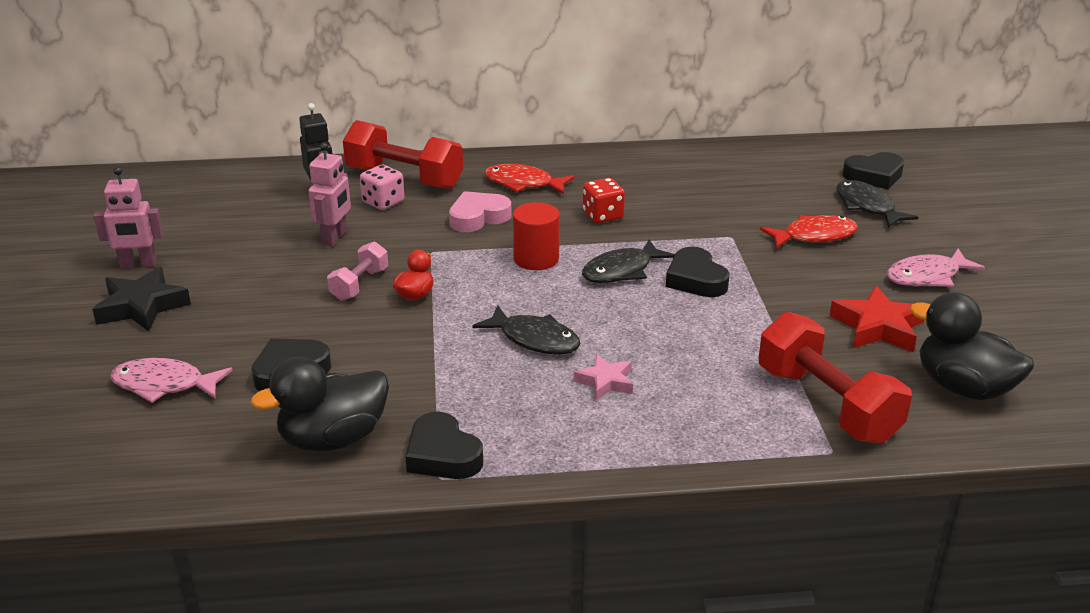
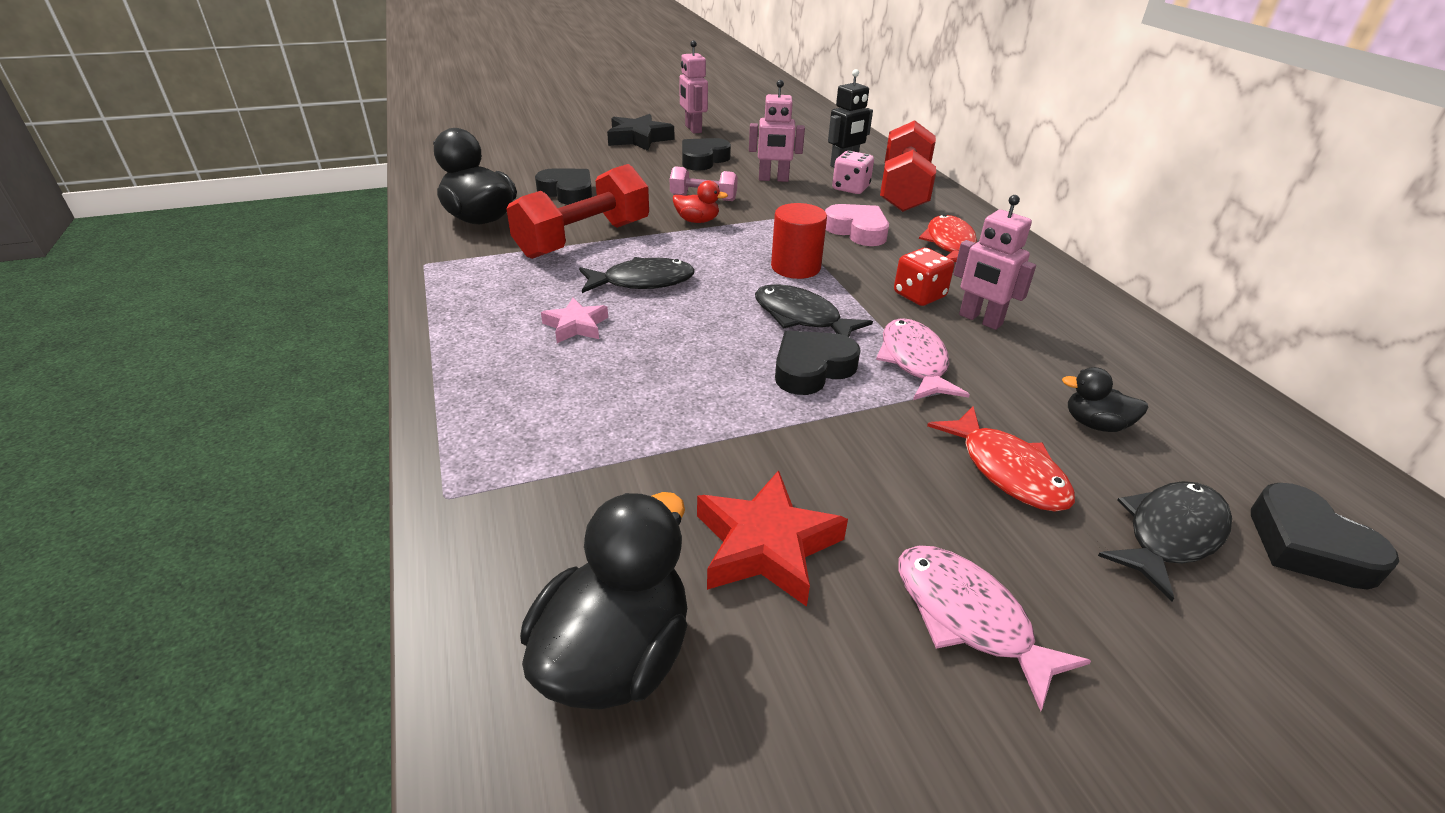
camera: 75 degrees right, 5 degrees up
(164, 385) = (543, 160): pink fish -> pink fish (914, 361)
(442, 455) = (456, 261): black heart -> black heart (703, 160)
(534, 339) = (642, 282): black fish -> black fish turned 120 degrees counterclockwise
(645, 201) = (980, 320): none -> pink robot
(773, 197) = (1095, 424): none -> black duck
(826, 404) = (550, 490): red dumbbell -> red dumbbell (583, 239)

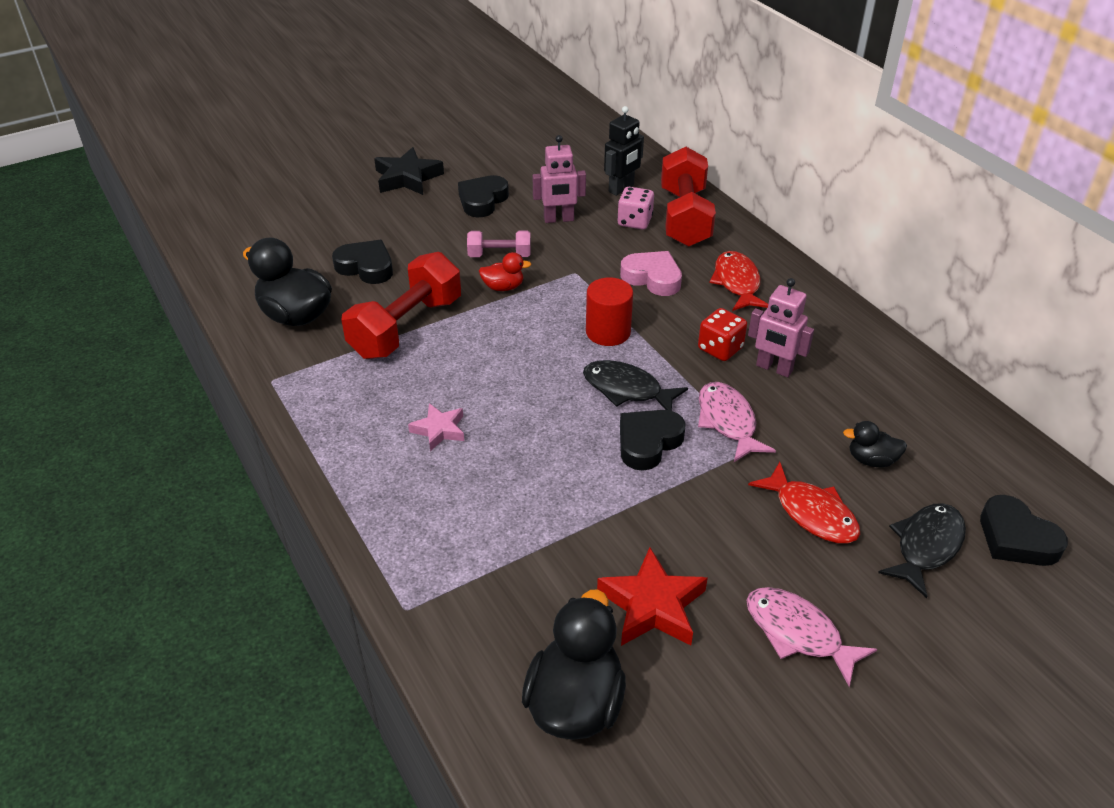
camera: 10 degrees left, 5 degrees up
(642, 282) = (478, 371): black fish -> none
(693, 129) = (457, 155): pink robot -> none

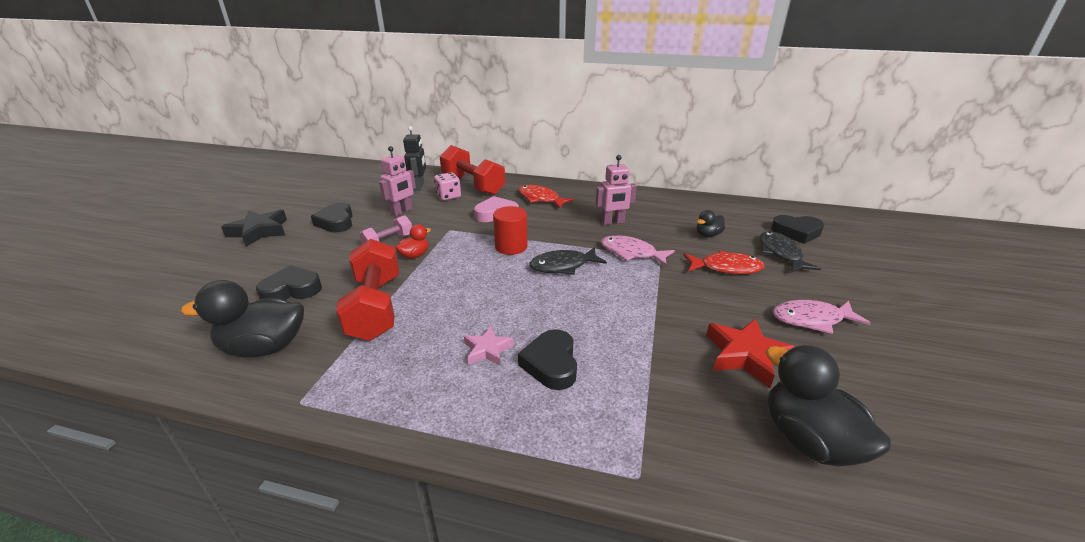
camera: 45 degrees left, 10 degrees down
(648, 442) = (613, 283): black heart -> black heart (551, 364)
(720, 349) = (577, 226): red dice -> none

